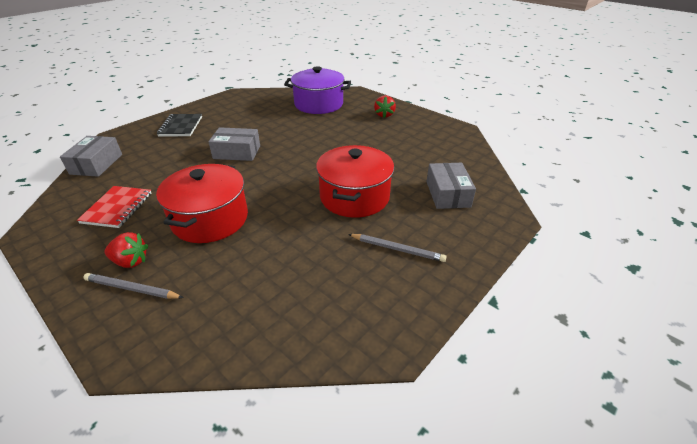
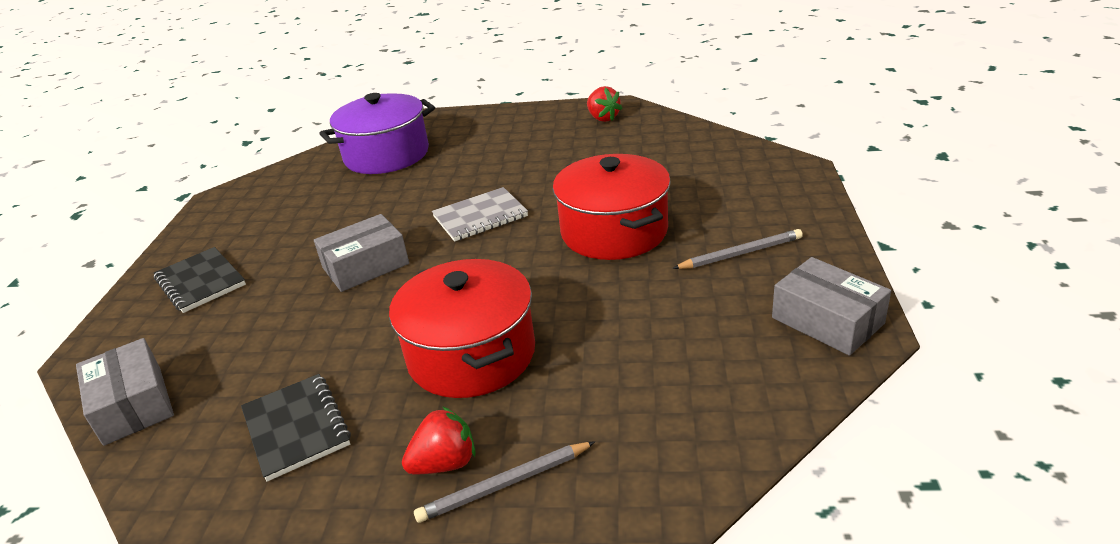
camera: 35 degrees left, 5 degrees down
(117, 208) = (296, 428): red notebook -> black notebook
(310, 154) = (480, 217): none -> grey notebook
(384, 115) = (502, 129): red strawberry -> red strawberry (603, 118)
(448, 194) = (708, 176): grey box -> grey box (827, 320)

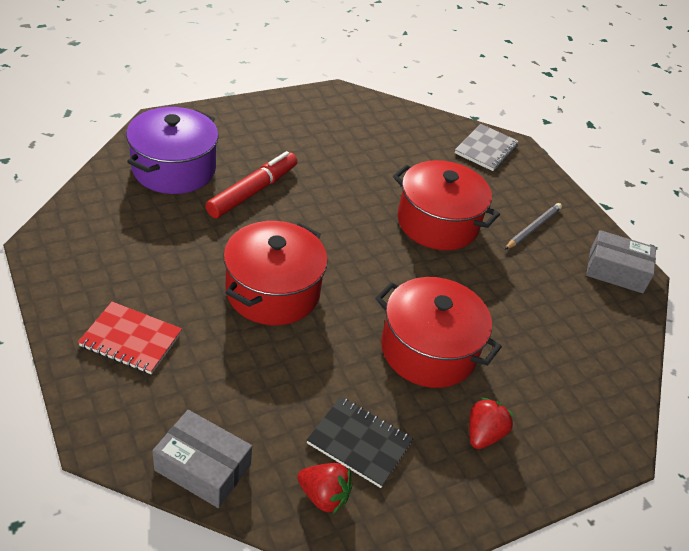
camera: 40 degrees left, 10 degrees up
(200, 282) = (131, 340): black notebook -> red notebook
(366, 266) = (272, 291): grey box -> red pot
(439, 180) = (253, 191): none -> red marker
(480, 217) = (324, 225): grey notebook -> grey notebook (486, 149)
(505, 484) = (530, 435): grey pencil -> none
(603, 118) = (337, 107): red strawberry -> red strawberry (324, 496)

